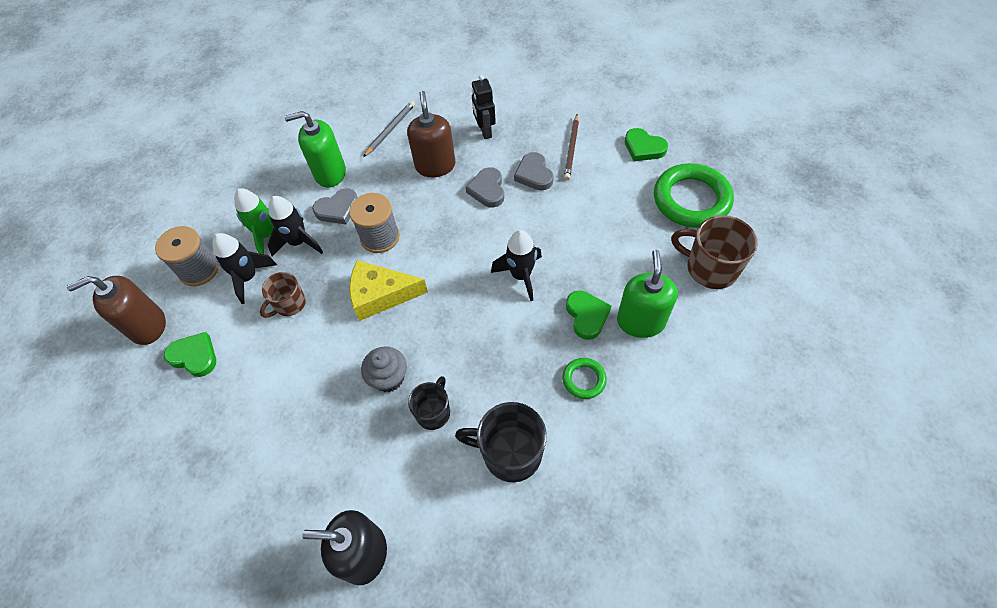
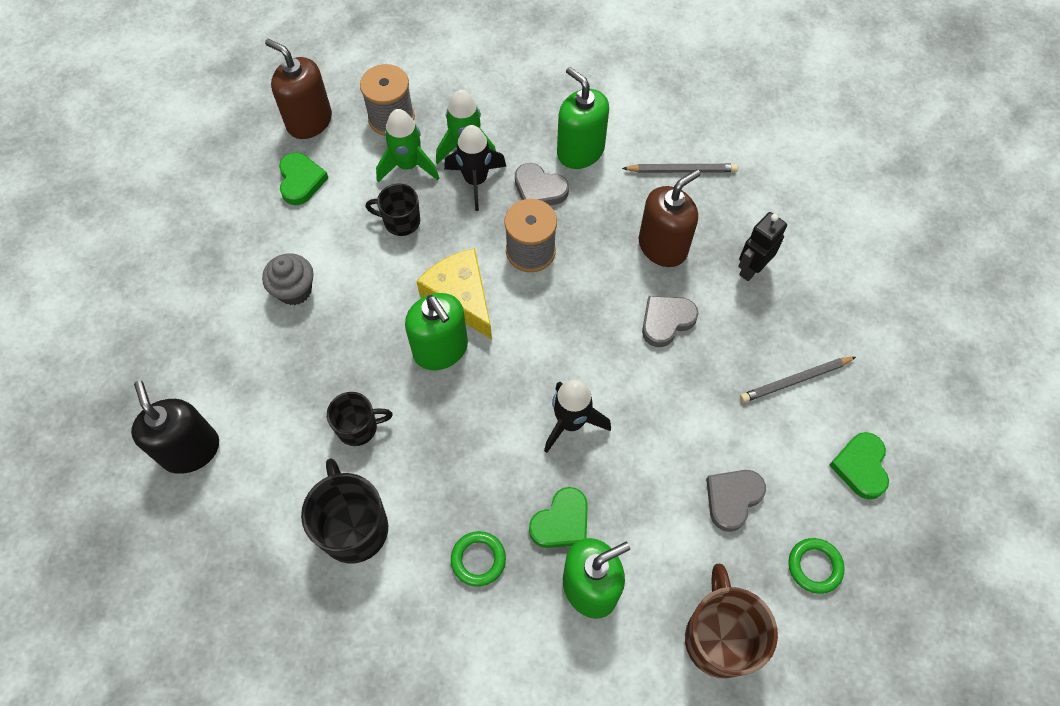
camera: 55 degrees right, 5 degrees up
(248, 278) = (408, 166): black rocket -> green rocket
(289, 304) = (400, 221): brown mug -> black mug
(389, 378) = (372, 363): grey cupcake -> grey cupcake (294, 290)
(411, 327) = (441, 349): none -> green soap dispenser
(534, 174) = (724, 359): grey heart -> grey heart (732, 498)
(571, 149) = (795, 380): brown pencil -> grey pencil
(691, 200) = (814, 566): green ring -> green ring, size x0.48

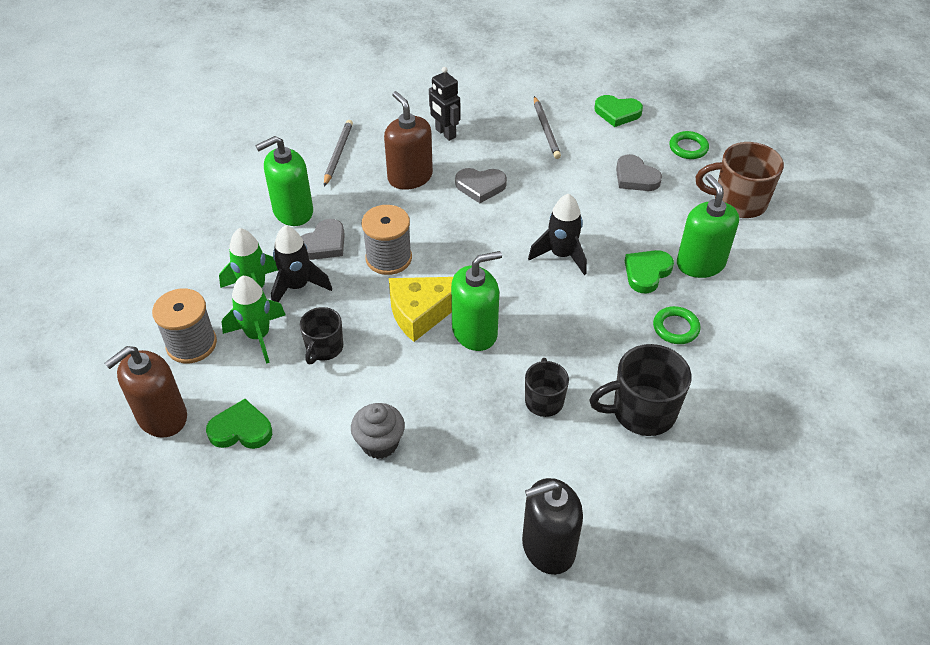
camera: 80 degrees left, 15 degrees down
(561, 522) = (647, 273): green heart -> green heart turned 105 degrees counterclockwise
(666, 321) = (480, 186): grey heart -> grey heart turned 60 degrees counterclockwise

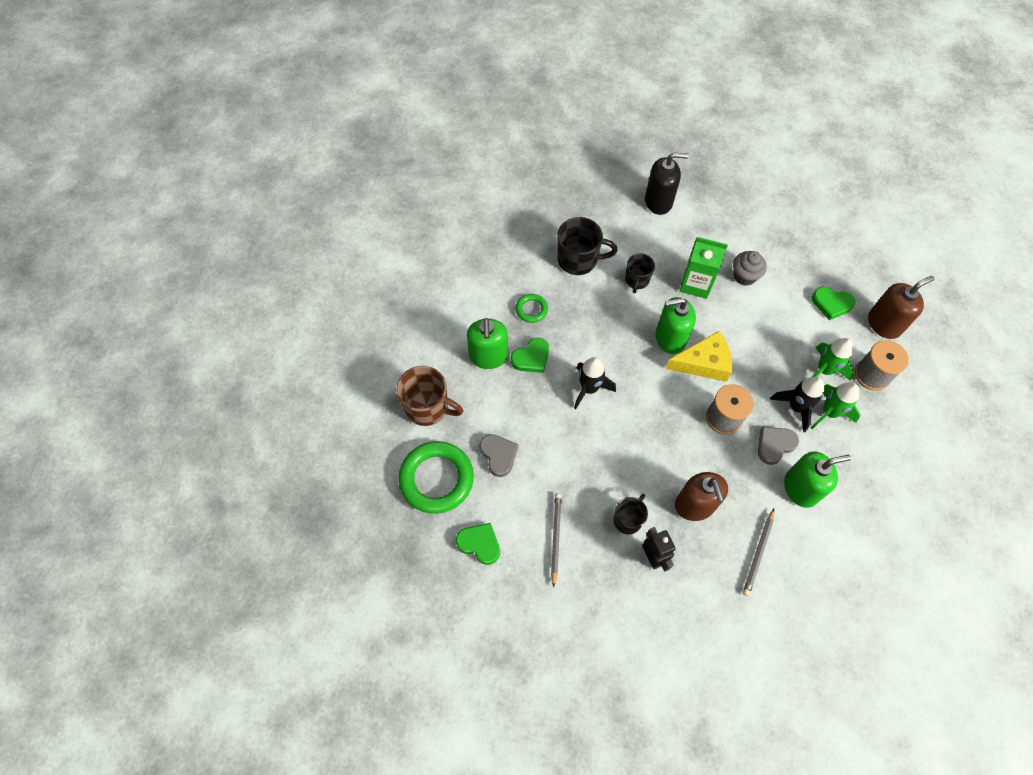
camera: 165 degrees left, 15 degrees up
(324, 348) = (777, 350): black mug -> black mug (628, 519)
(453, 414) = (696, 284): none -> green carton
(480, 186) = (635, 478): grey heart -> none
(688, 148) = (436, 479): green ring -> green ring, size x2.08

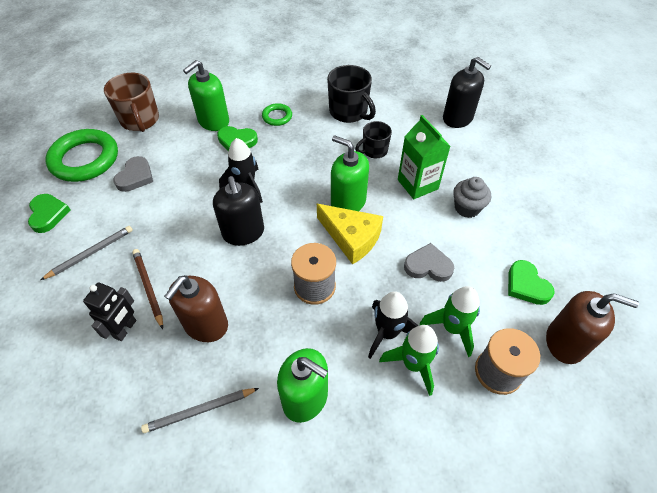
camera: 45 degrees right, 10 degrees down
(628, 519) = (148, 287): black mug -> brown pencil
(634, 424) = (243, 232): none -> black soap dispenser
(774, 445) = (329, 343): grey heart -> grey heart (428, 266)

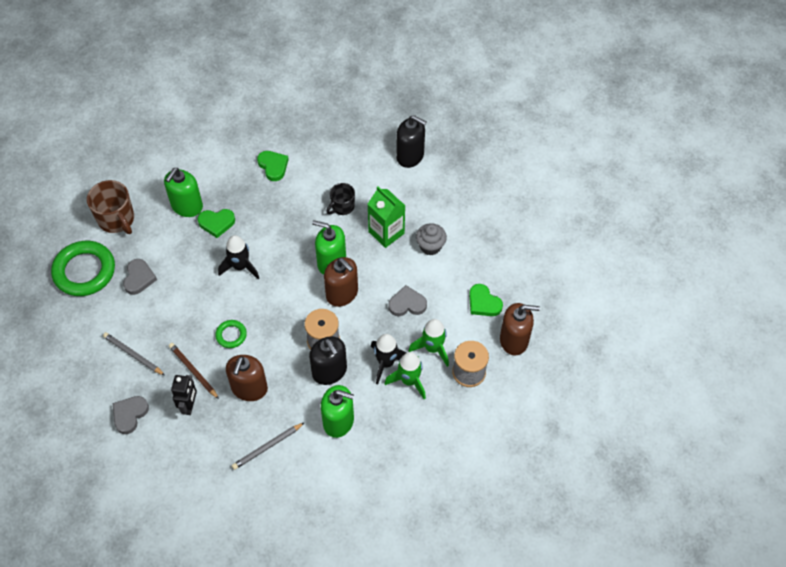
camera: 15 degrees left, 5 degrees up
(48, 214) = (79, 330): green heart -> green heart (273, 166)
(51, 323) = (129, 415): none -> grey heart
(91, 253) = (133, 355): grey pencil -> grey pencil turned 90 degrees counterclockwise
(243, 232) = (252, 309): black soap dispenser -> black soap dispenser (329, 371)
(277, 117) = (245, 188): green ring -> green ring (231, 335)
(349, 112) = (310, 170): black mug -> none
(351, 238) = (342, 293): yellow cheese -> brown soap dispenser

